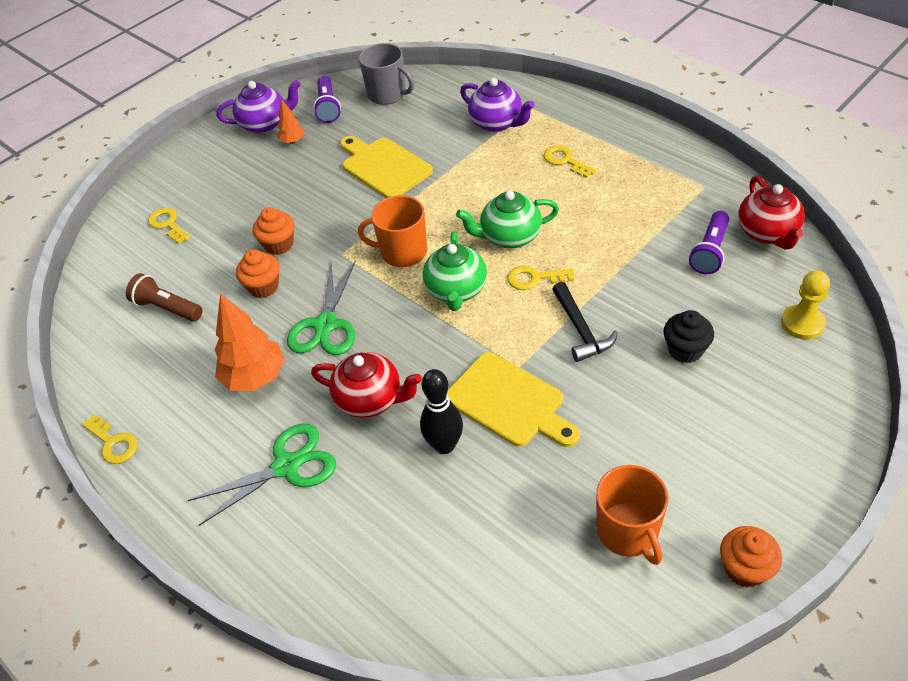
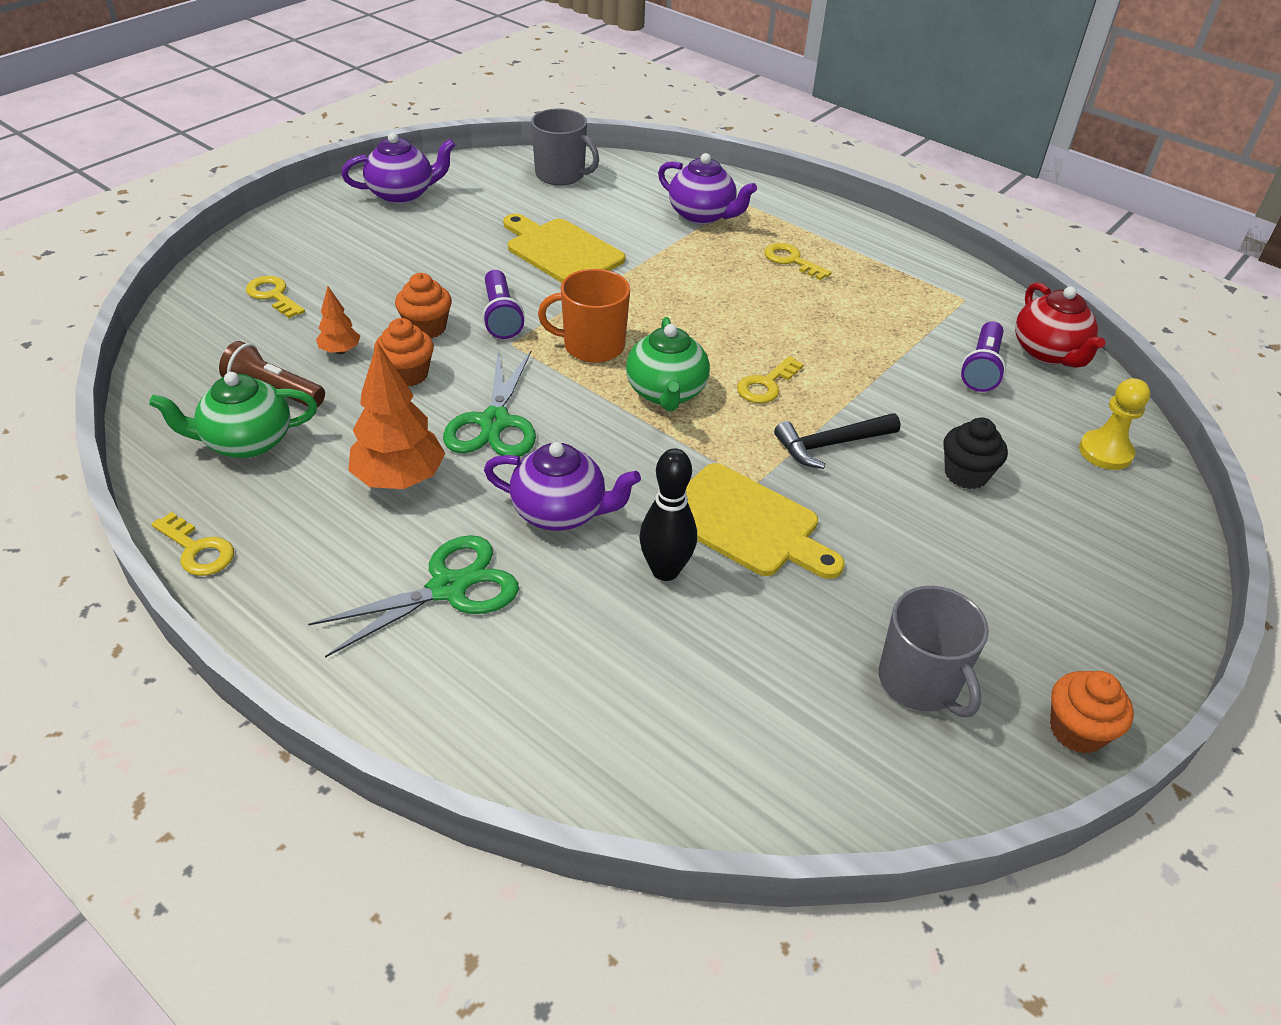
camera: 10 degrees left, 5 degrees down
(293, 141) = (440, 215): orange tree -> orange tree (340, 351)
(328, 108) = (484, 183): purple flashlight -> purple flashlight (501, 316)
(370, 399) = (561, 512): red teapot -> purple teapot
(509, 237) = (729, 337): green teapot -> green teapot (246, 442)
(534, 278) = (766, 385): yellow key -> yellow key turned 45 degrees counterclockwise
(581, 329) = (831, 444): black hammer -> black hammer turned 90 degrees clockwise
(628, 532) = (920, 682): orange mug -> grey mug

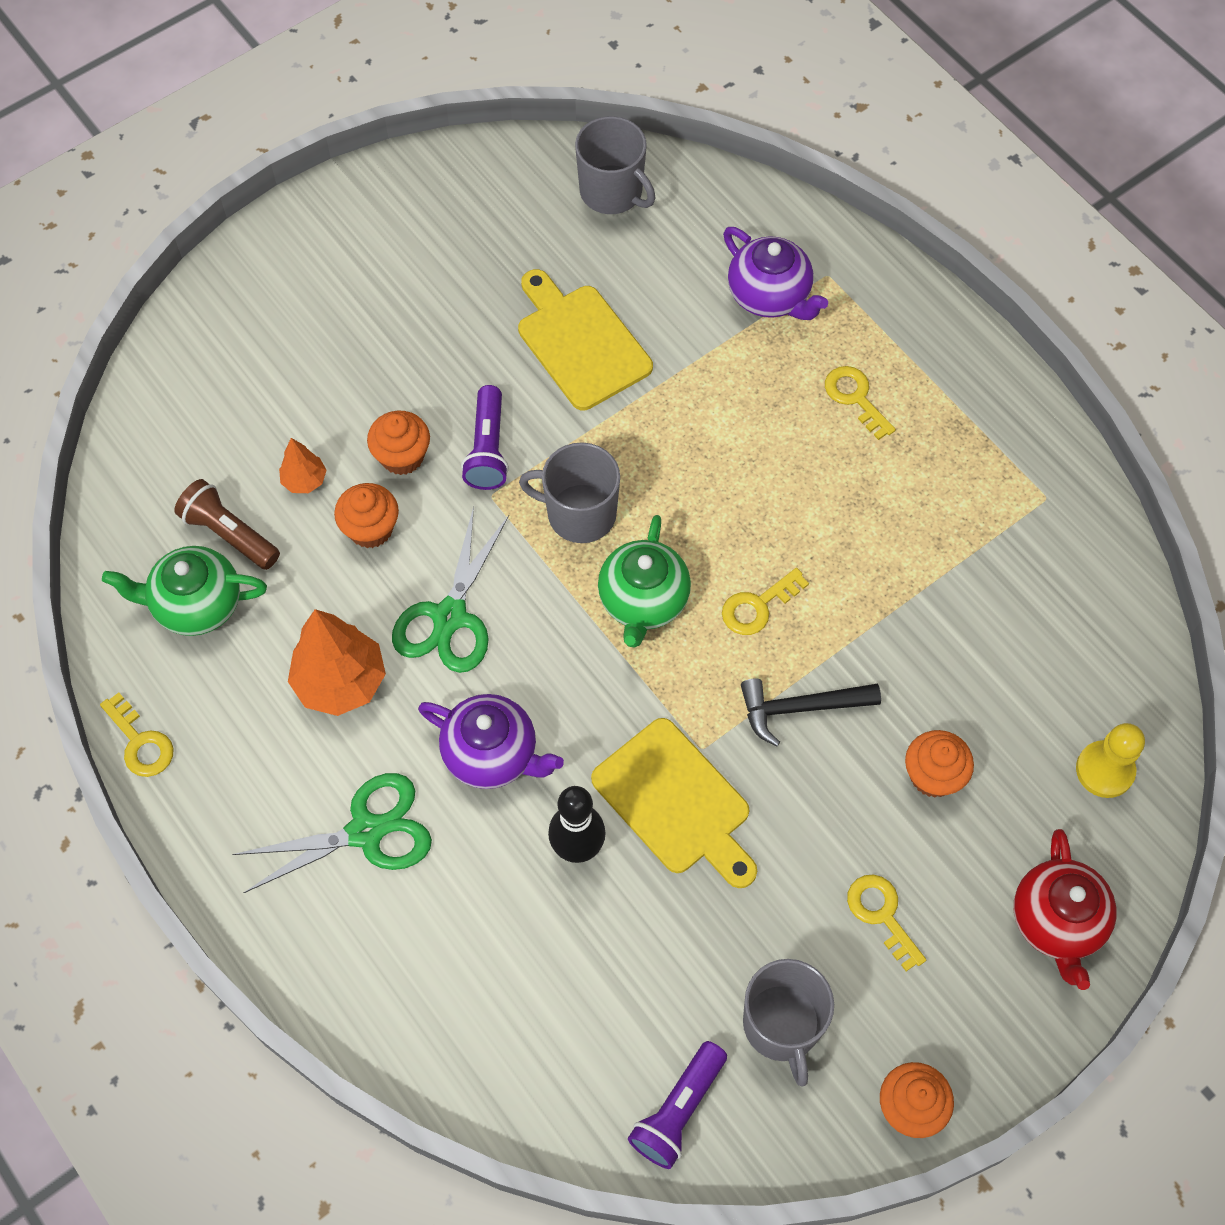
camera: 15 degrees right, 20 degrees up
(273, 295) = (242, 377): yellow key -> yellow key (882, 915)
(402, 194) = (411, 208): purple teapot -> none
(592, 346) = (579, 514): orange mug -> grey mug
(966, 474) = (933, 775): black cupcake -> orange cupcake
(981, 368) = (1017, 619): purple flashlight -> purple flashlight (678, 1111)
(1049, 353) = (1110, 605): red teapot -> red teapot (1057, 922)

